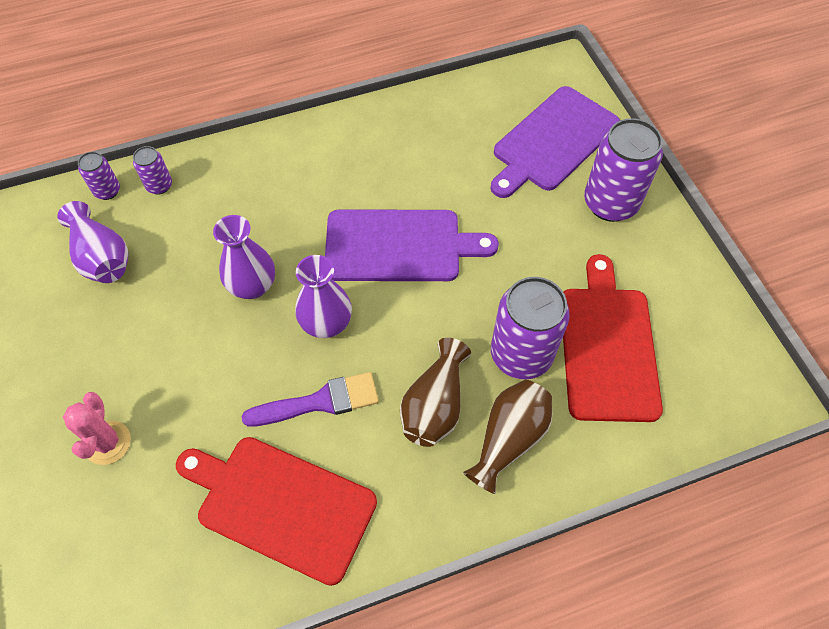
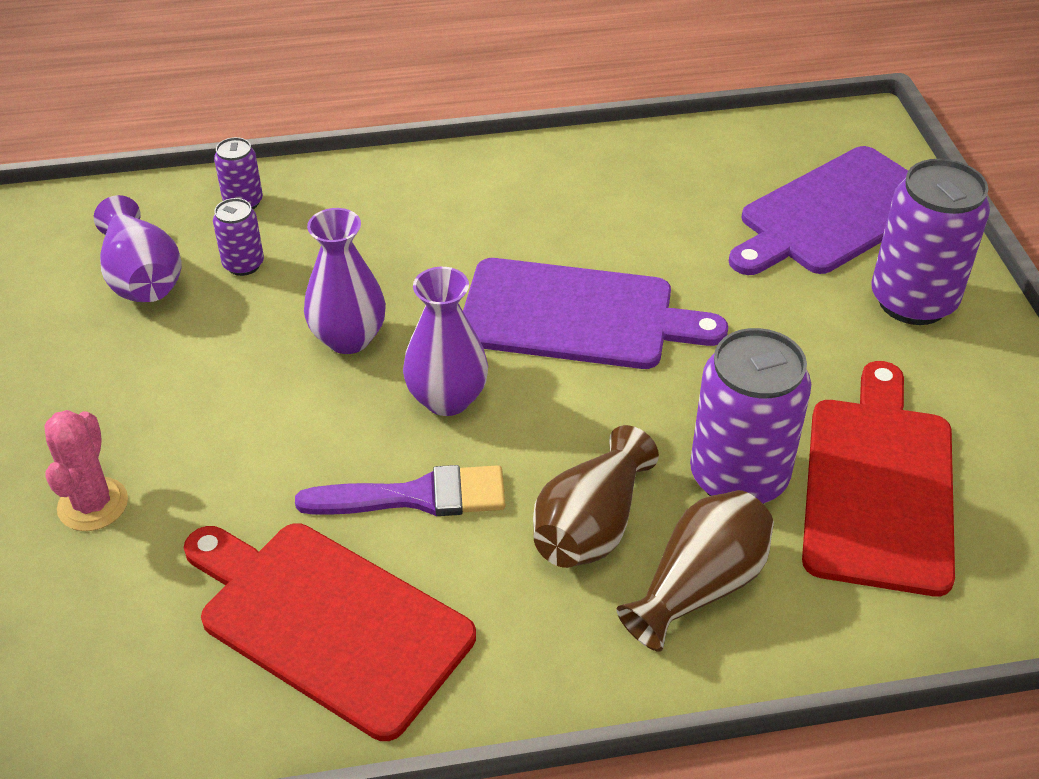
camera: 10 degrees right, 15 degrees down
(107, 191) = (169, 200): purple can -> purple can (243, 264)

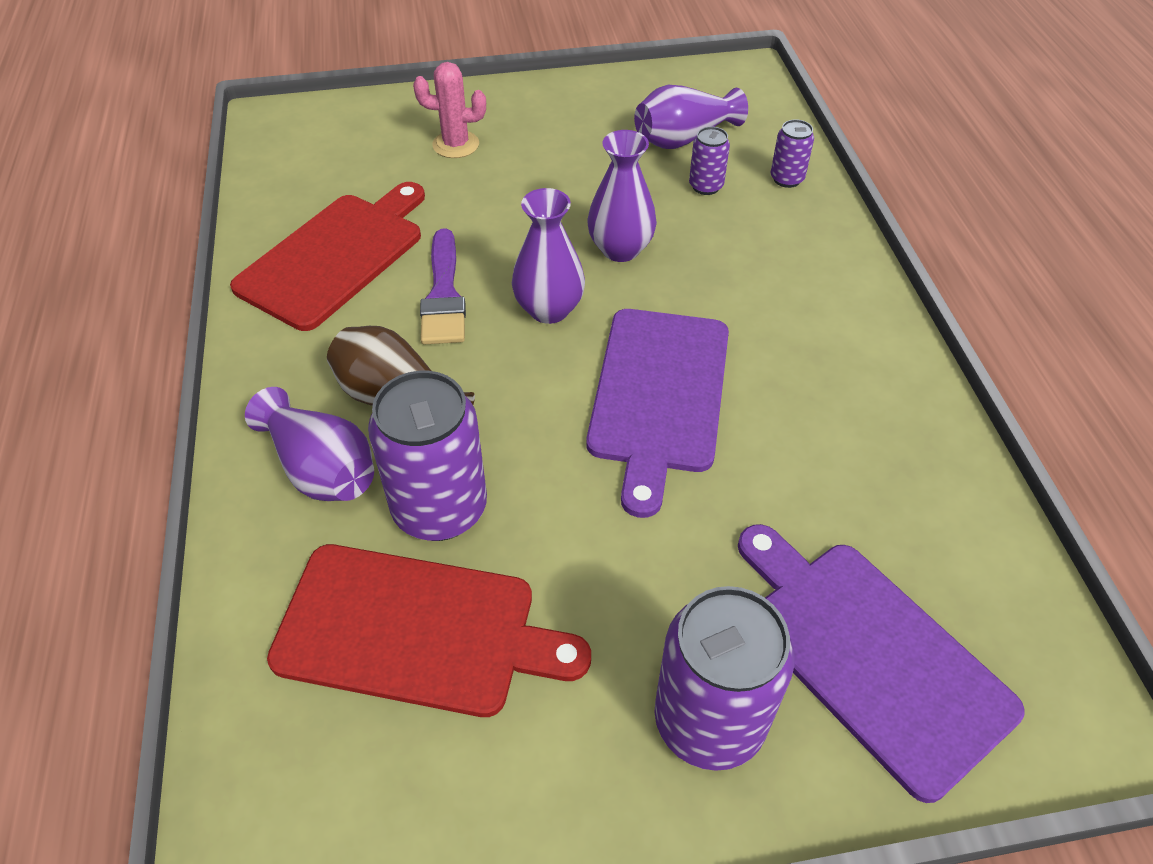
camera: 90 degrees right, 5 degrees up
(699, 586) = (321, 469): brown vase -> purple vase

